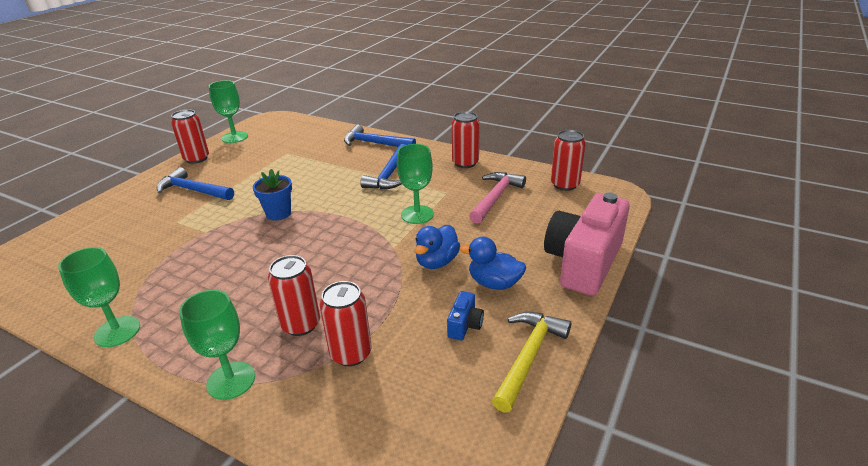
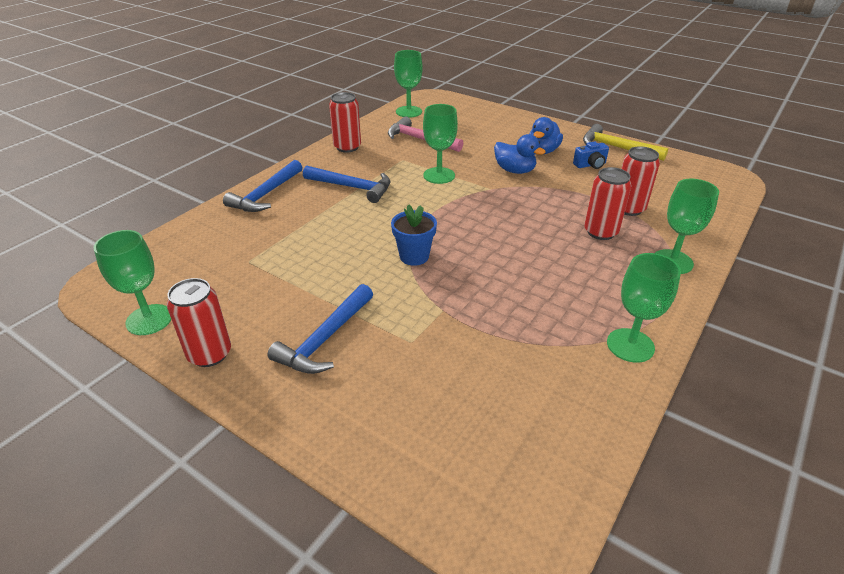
camera: 85 degrees left, 5 degrees up
(465, 325) = (590, 165): blue camera -> blue camera turned 135 degrees clockwise
(565, 185) = (408, 112): red can -> green goblet
(583, 263) = (519, 120): pink camera -> none

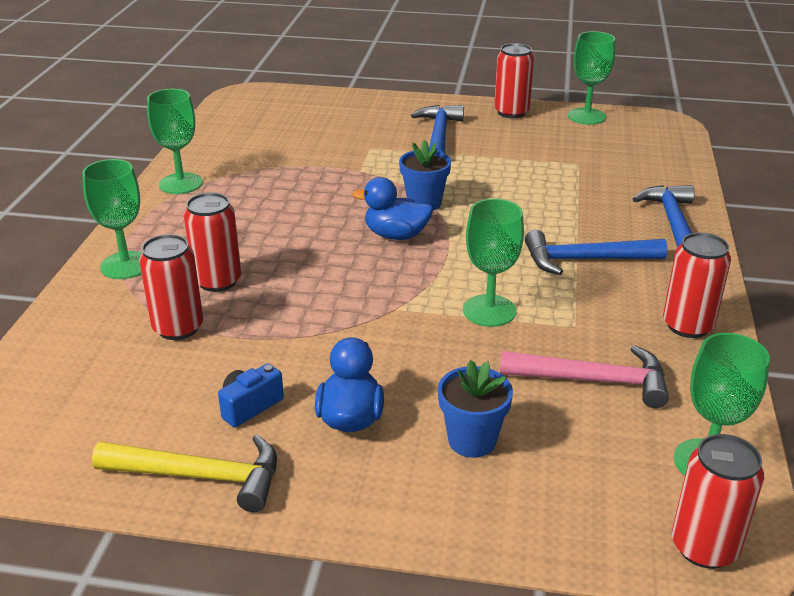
camera: 155 degrees right, 5 degrees down
(438, 98) = (704, 547): none -> red can
(493, 134) = (472, 440): none -> blue flower pot
(515, 170) = (378, 354): blue duck -> blue duck (396, 235)

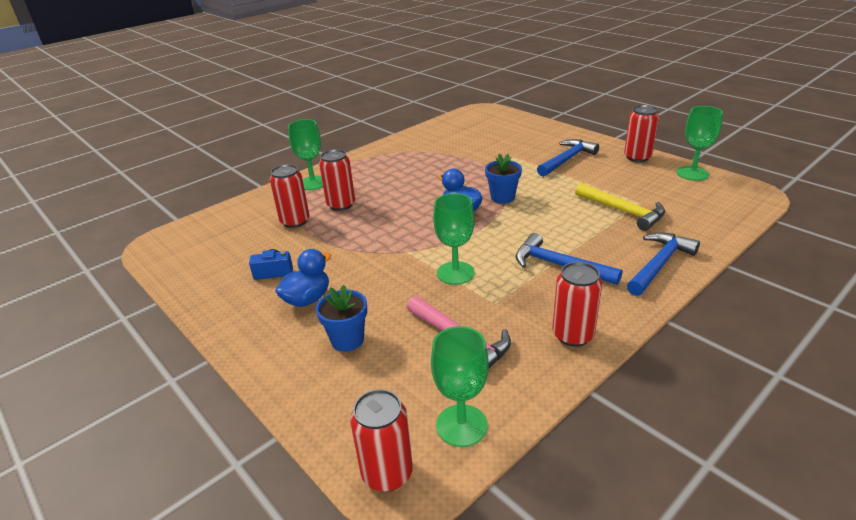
camera: 40 degrees right, 0 degrees up
(181, 183) = (389, 149): green goblet -> none
(200, 476) = (212, 295): yellow hammer -> yellow hammer (623, 211)

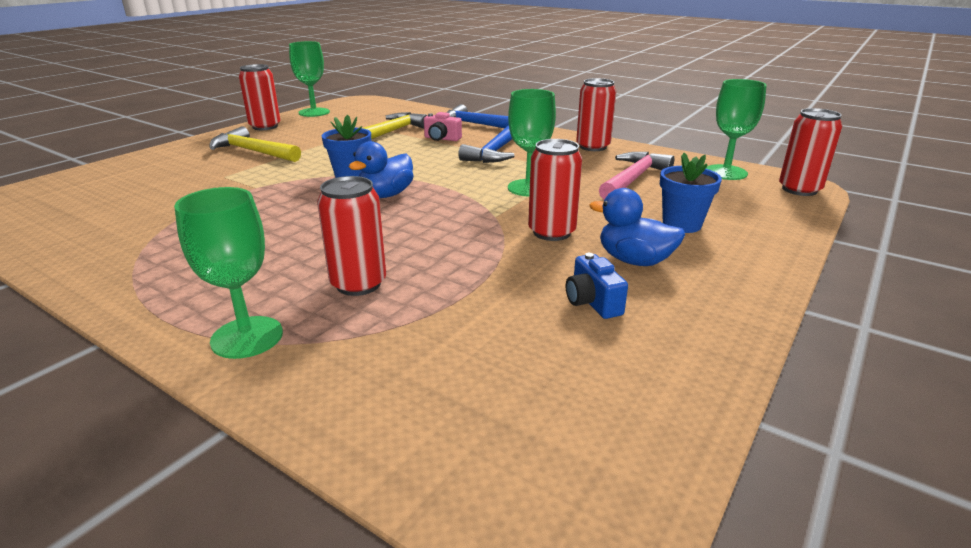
camera: 105 degrees left, 5 degrees down
(295, 221) = (423, 321): red can -> red can (551, 232)
(567, 160) = (253, 151): blue hammer -> yellow hammer
(603, 238) = (441, 139): none -> pink camera

